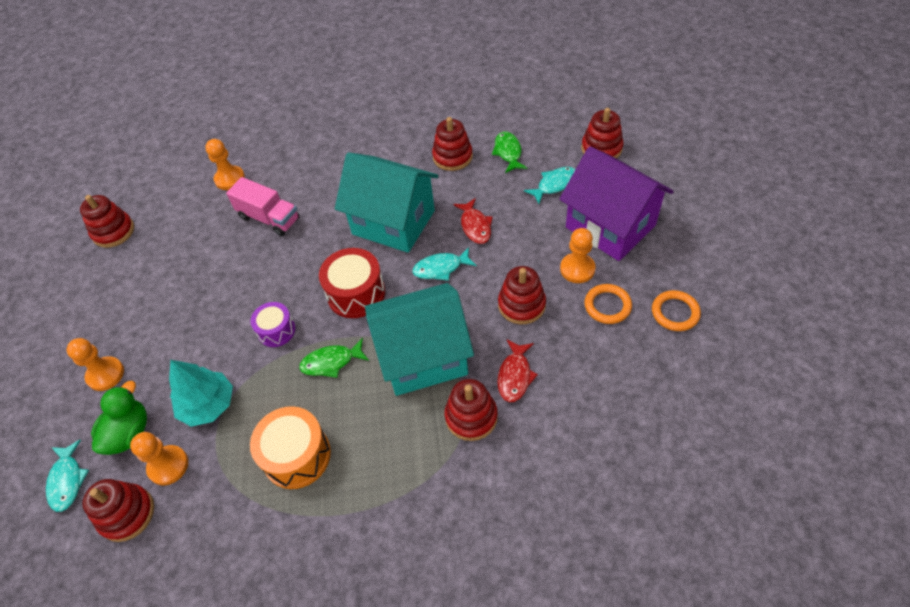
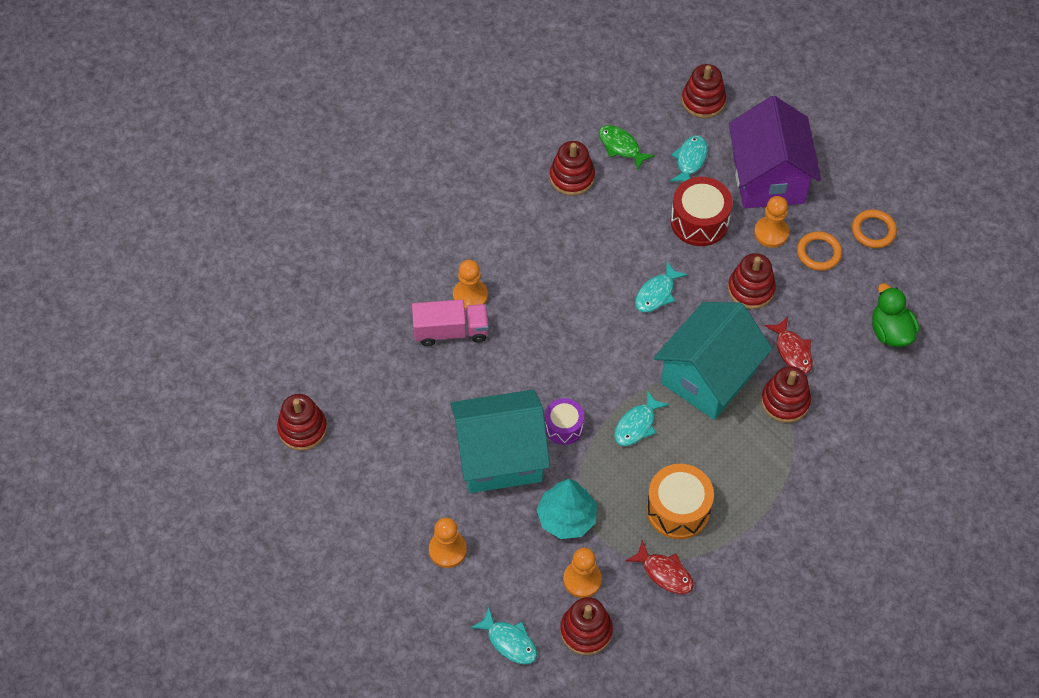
camera: 40 degrees left, 5 degrees up
(129, 433) = (522, 578): green duck -> green duck (890, 332)
(230, 179) = (367, 313): orange pawn -> orange pawn (470, 296)
(331, 362) = (637, 425): green fish -> turquoise fish
(356, 293) = (603, 356): red drum -> red drum (699, 221)
(393, 222) = (575, 273): turquoise house -> turquoise house (500, 457)
(475, 226) = (653, 238): red fish -> red fish (664, 573)
(610, 226) = (768, 178): purple house -> purple house turned 75 degrees clockwise

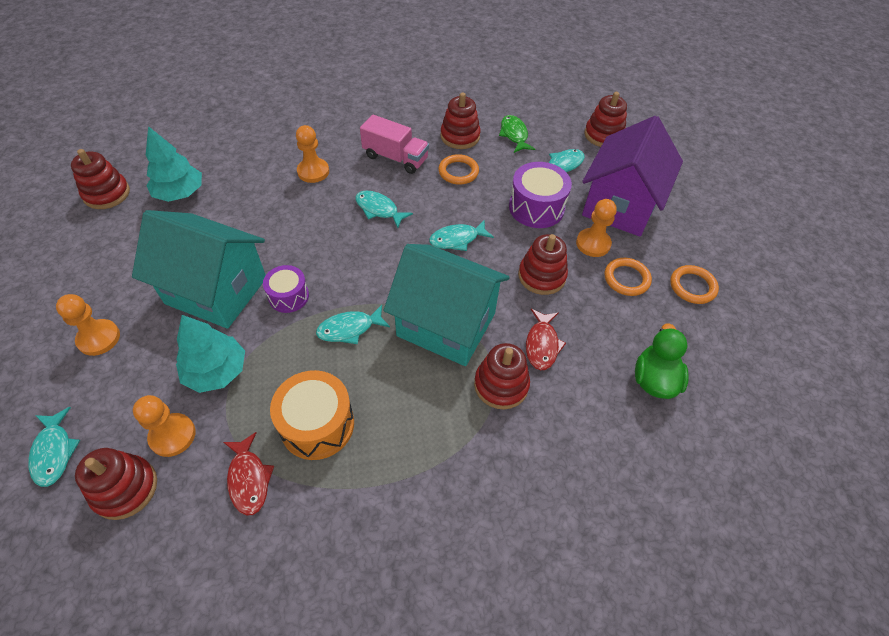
camera: 30 degrees right, 5 degrees down
(370, 389) = (180, 193): none -> turquoise tree
(451, 331) = (275, 186): pink truck -> pink truck (395, 158)
(565, 302) = (379, 209): none -> turquoise fish
(602, 220) = (458, 172): none -> orange ring
(699, 221) = (536, 207): red drum -> purple drum
(708, 377) = (446, 324): turquoise house -> turquoise house turned 45 degrees clockwise

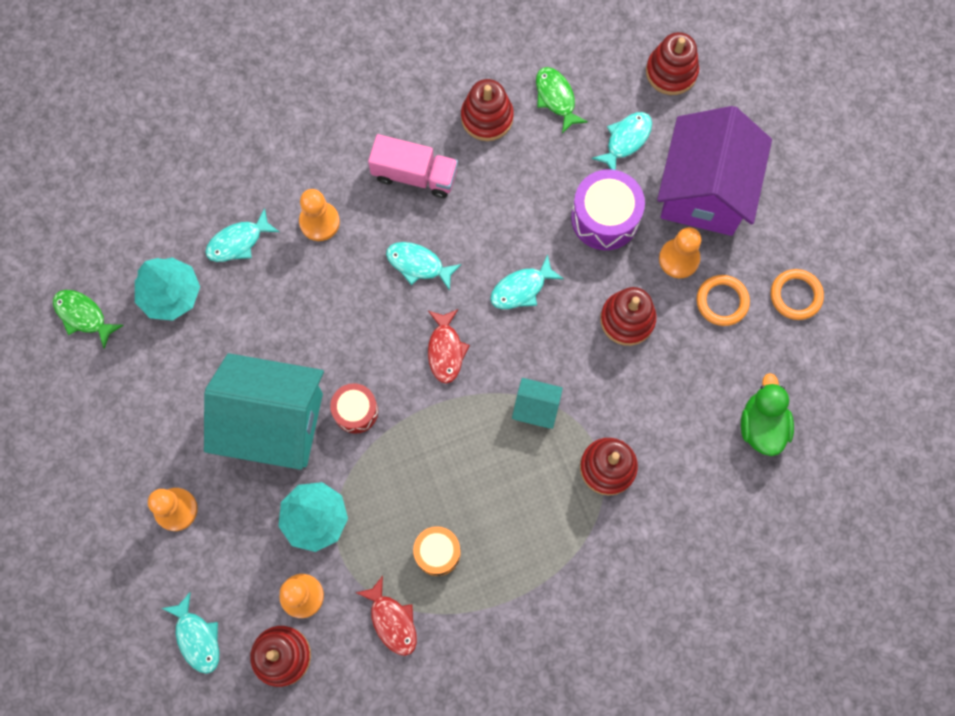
camera: 10 degrees left, 20 degrees up
(107, 194) = (83, 316): red stacking toy -> green fish
(288, 296) = (355, 411): purple drum -> red drum
(317, 424) = (437, 552): orange drum -> orange drum, size x0.63
(349, 329) = (435, 437): turquoise fish -> turquoise fish (238, 242)
(446, 324) = (536, 408): turquoise house -> turquoise house, size x0.43
(458, 172) = (499, 181): orange ring -> none
(542, 344) = (641, 409): red fish -> red fish (446, 350)

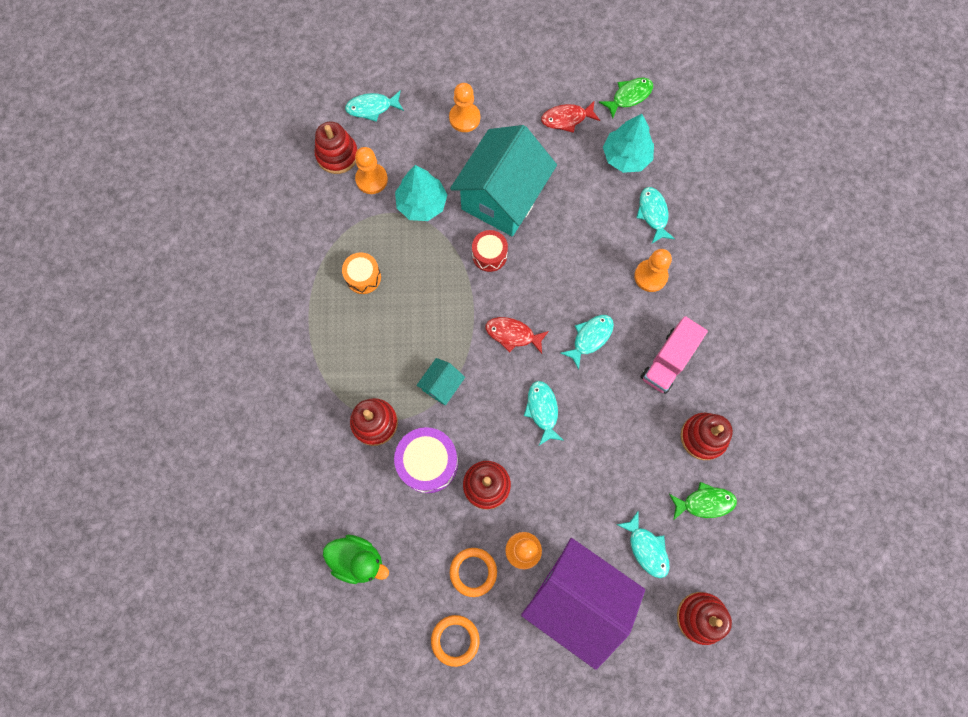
camera: 110 degrees right, 0 degrees up
(392, 620) = (329, 231): red fish -> red fish (566, 119)
(605, 218) = (580, 501): purple drum -> purple drum (428, 463)

